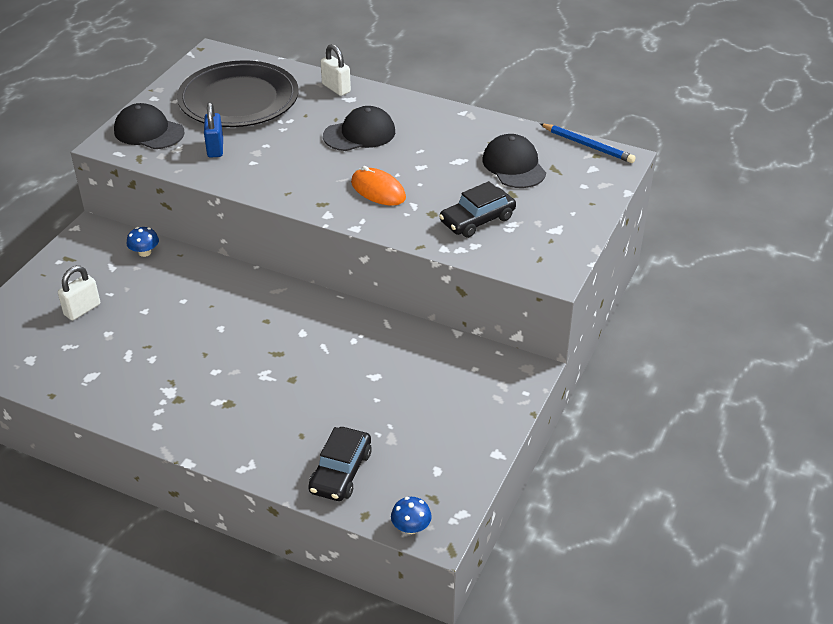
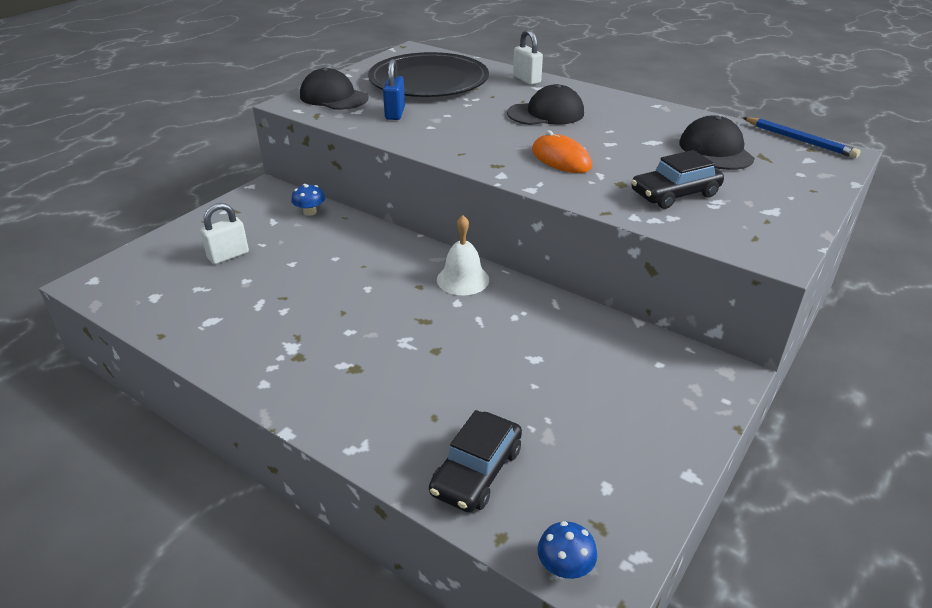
camera: 10 degrees right, 5 degrees down
(303, 309) = (463, 279): none -> white bell

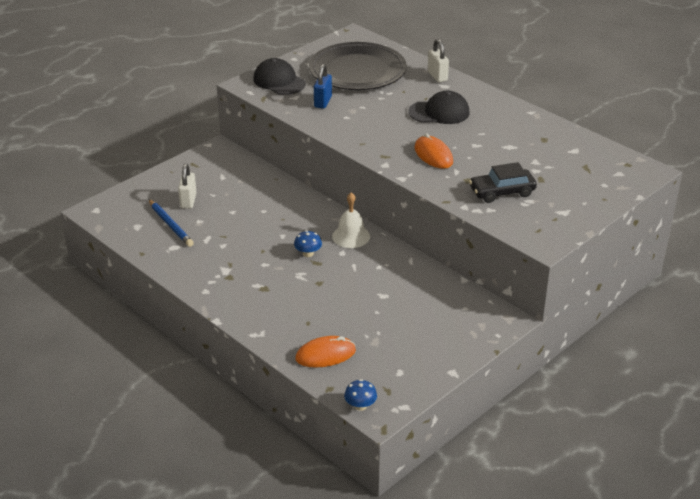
camera: 10 degrees right, 0 degrees up
(228, 256) = (188, 201): white padlock -> white padlock turned 60 degrees counterclockwise
(310, 212) = (250, 171): blue mushroom -> blue mushroom (308, 253)
(477, 471) = (325, 355): black car -> orange mouse
(715, 150) = (553, 159): black cap -> none
(799, 140) = (624, 156): blue pencil -> blue pencil (170, 225)

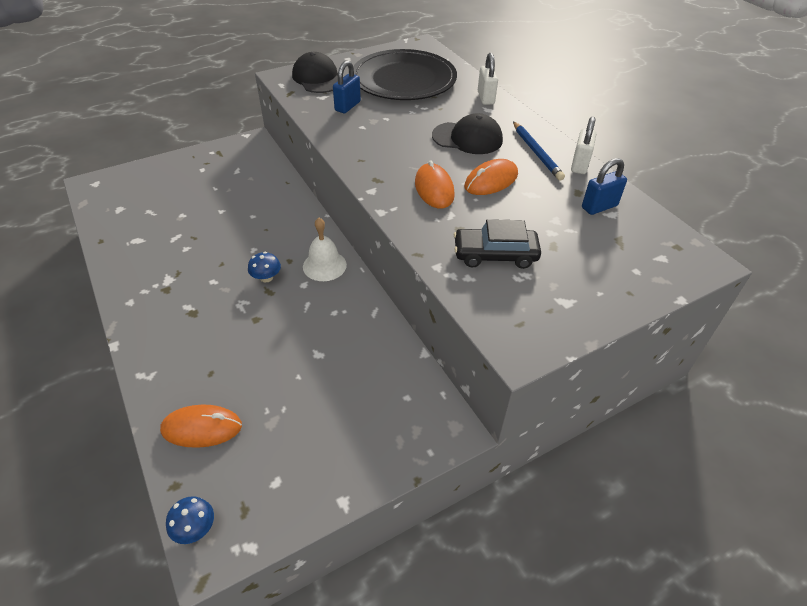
camera: 15 degrees right, 10 degrees up
(170, 225) = (151, 214): blue pencil -> blue pencil (536, 153)
(188, 201) = (187, 191): white padlock -> white padlock (579, 165)
(474, 142) = (491, 181): none -> orange mouse
(563, 147) = (599, 207): none -> blue padlock

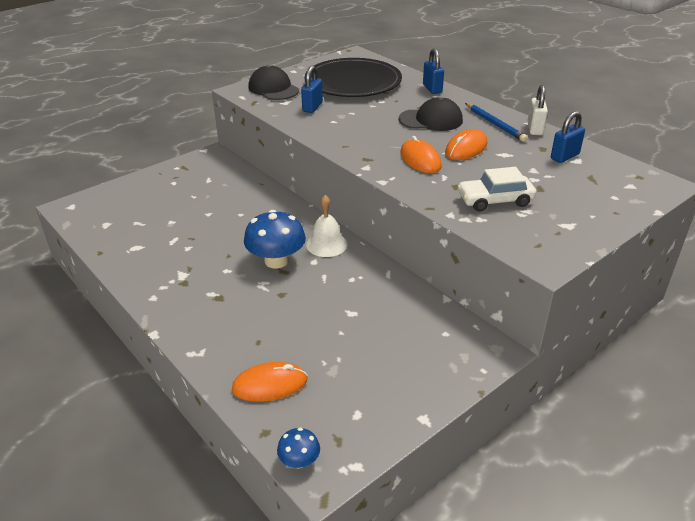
camera: 10 degrees left, 10 degrees down
(266, 277) = (276, 261): blue mushroom -> blue mushroom, size x1.97
(485, 98) = (432, 89): white padlock -> blue padlock
(495, 255) = (495, 200): black car -> white car

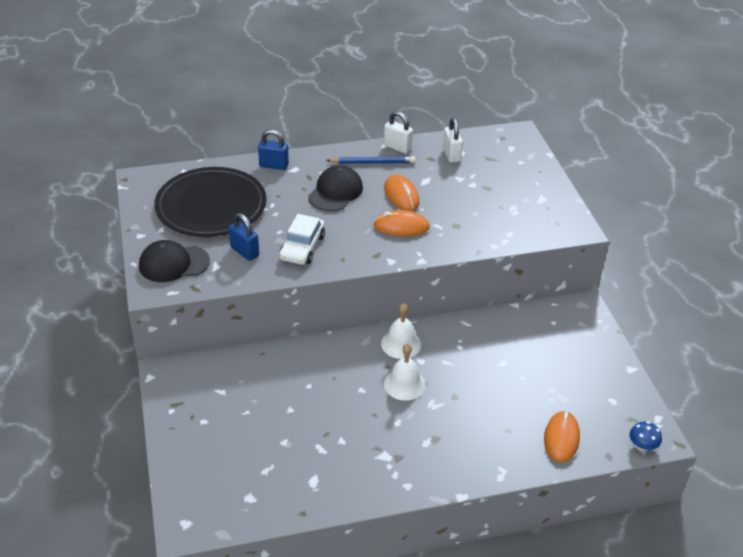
camera: 65 degrees left, 5 degrees up
(276, 261) = (404, 384): blue mushroom -> white bell
(495, 200) = (489, 216): white car -> white car (302, 247)
(564, 156) = (451, 155): blue padlock -> white padlock

